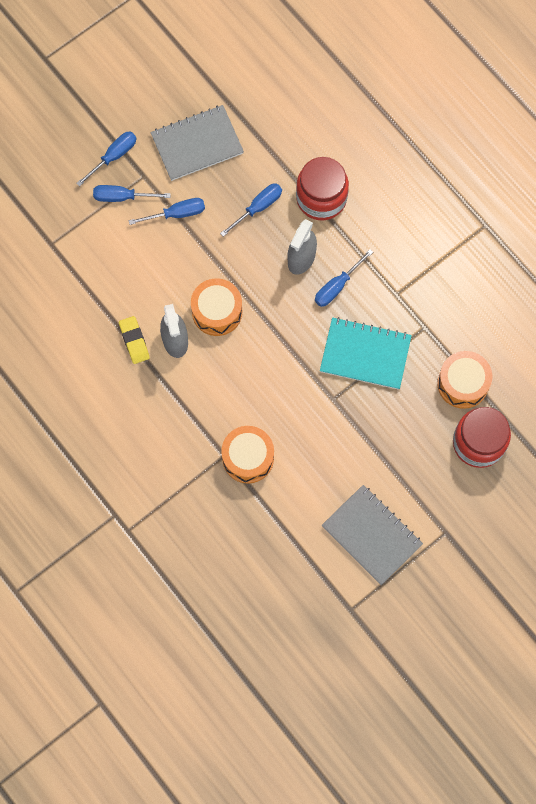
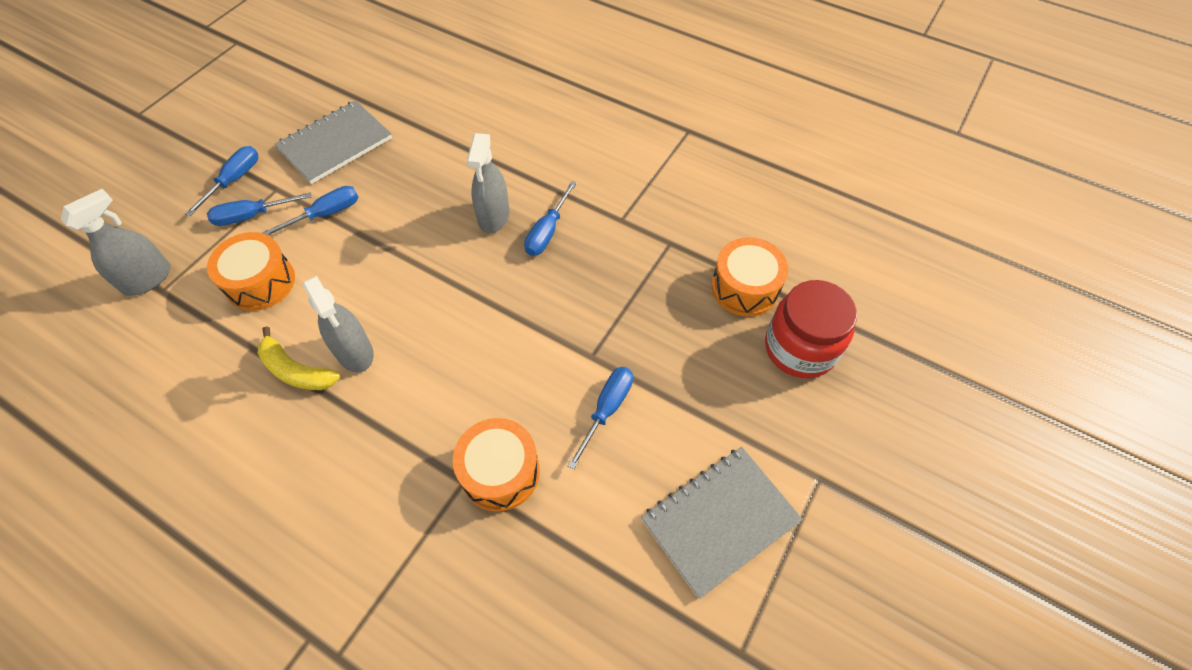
camera: 20 degrees left, 15 degrees down
(42, 231) = (147, 279): none -> grey spray bottle
(134, 341) = (296, 370): yellow eraser -> yellow banana
(217, 312) = (404, 302): orange drum -> orange drum (260, 282)
(258, 207) = (425, 182): blue screwdriver -> blue screwdriver (606, 409)
(321, 198) = (496, 154): red jar -> none
(365, 354) = (611, 292): turquoise notebook -> none
(371, 535) = (720, 521): grey notebook -> grey notebook turned 60 degrees counterclockwise

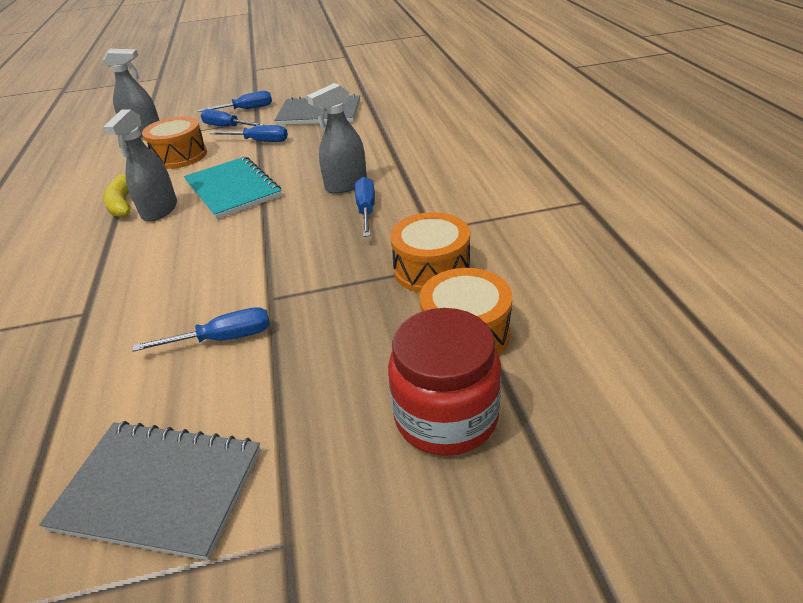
camera: 50 degrees right, 20 degrees down
(392, 284) = (232, 189): none -> turquoise notebook
(500, 472) = (107, 324): orange drum -> orange drum (431, 269)
(547, 232) = (366, 210): blue screwdriver -> blue screwdriver turned 105 degrees clockwise

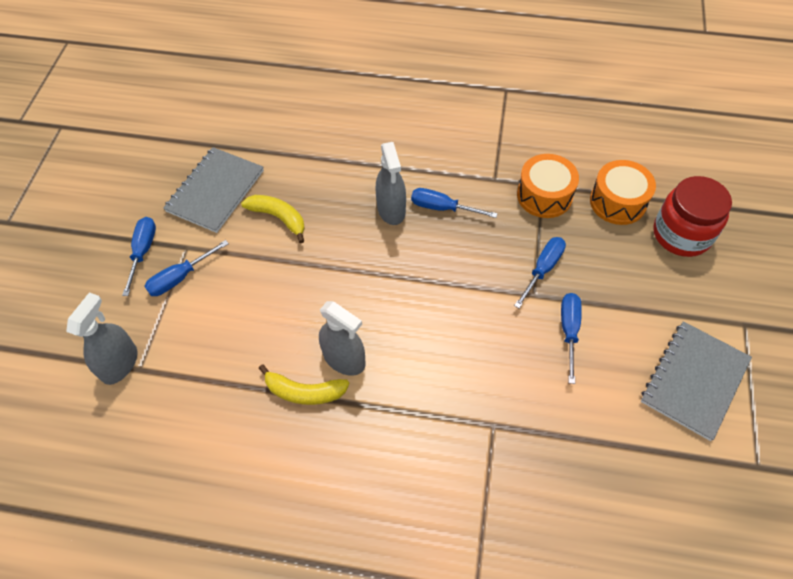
camera: 70 degrees left, 20 degrees up
(180, 156) = (225, 331): orange drum -> none
(232, 189) = (341, 293): turquoise notebook -> none
(259, 141) = (246, 254): blue screwdriver -> blue screwdriver (542, 269)
(305, 142) = (279, 218): none -> yellow banana

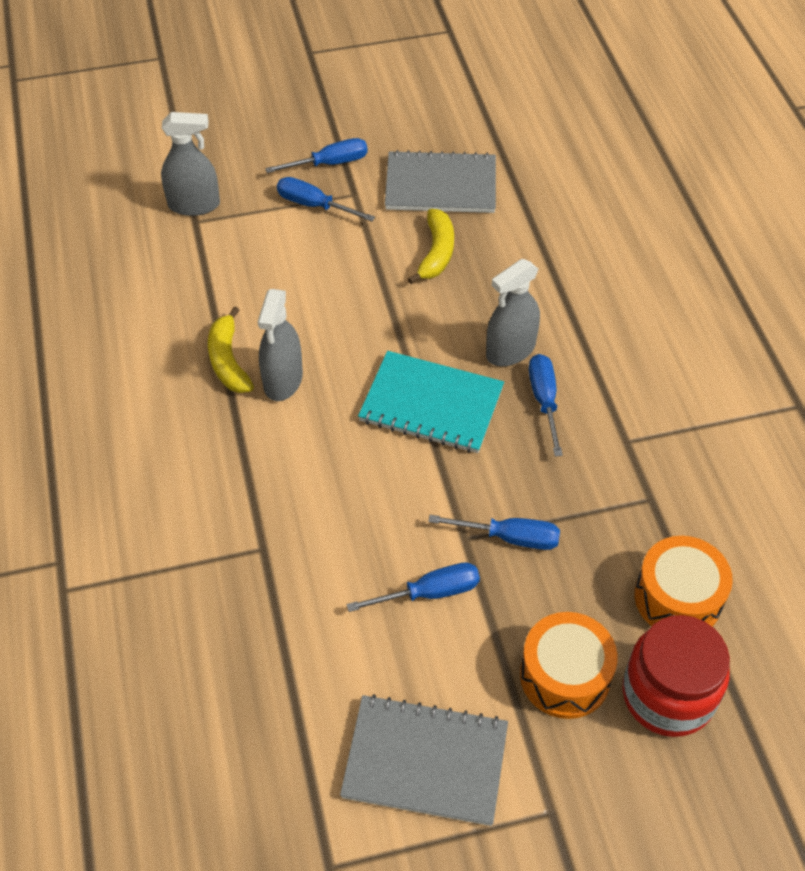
camera: 65 degrees right, 5 degrees down
(414, 272) = (431, 404): none -> turquoise notebook
(544, 195) = (634, 506): orange drum -> orange drum (565, 676)

